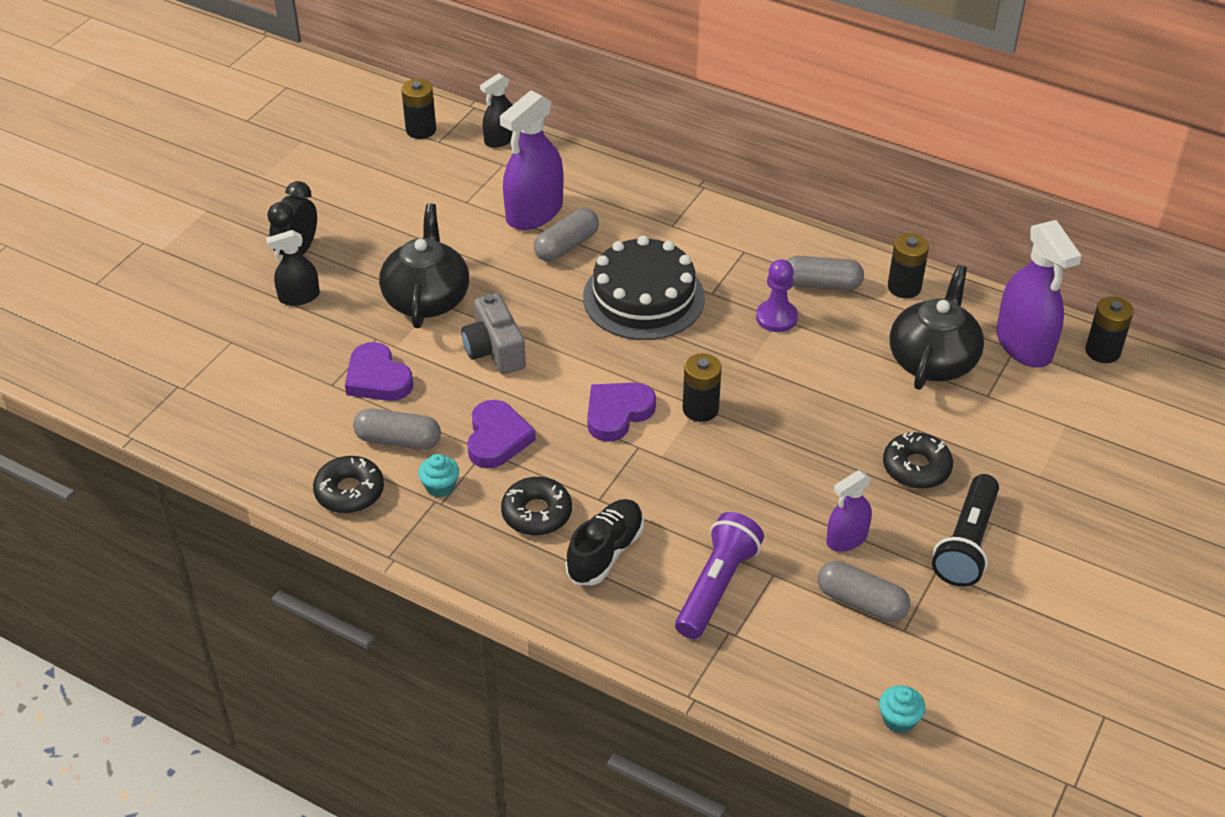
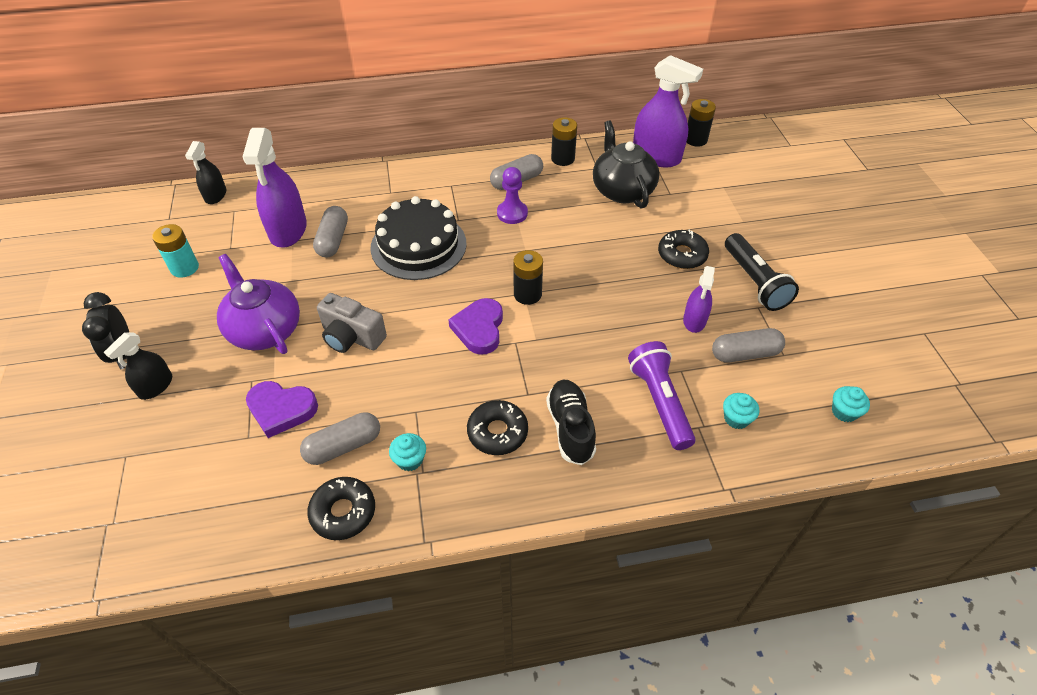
camera: 40 degrees left, 5 degrees up
(411, 200) = (184, 268): none -> turquoise battery
(421, 130) = (147, 217): black battery -> none
(427, 299) = (265, 330): black teapot -> purple teapot
(497, 438) = (416, 397): purple heart -> none
(776, 650) = (736, 418): none -> turquoise cupcake

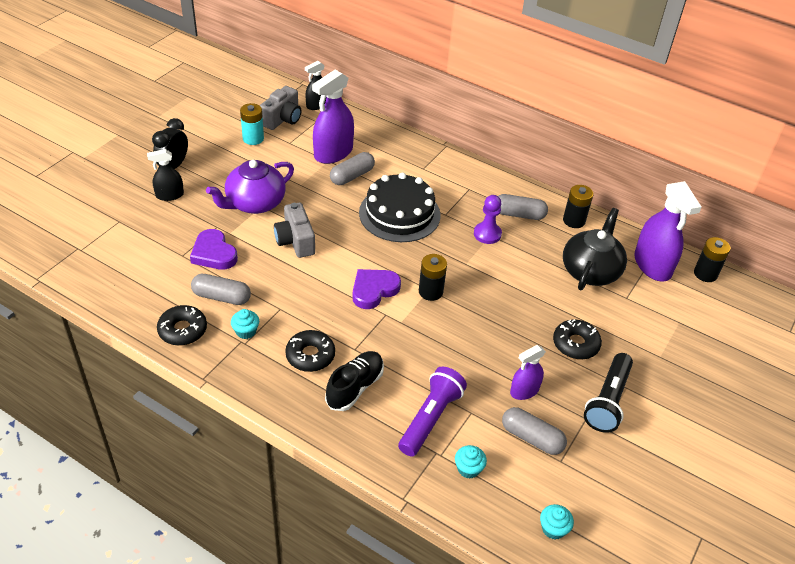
camera: 40 degrees right, 5 degrees down
(194, 230) = (282, 119): none -> grey camera
(265, 330) = (254, 203): purple teapot -> purple teapot turned 135 degrees counterclockwise

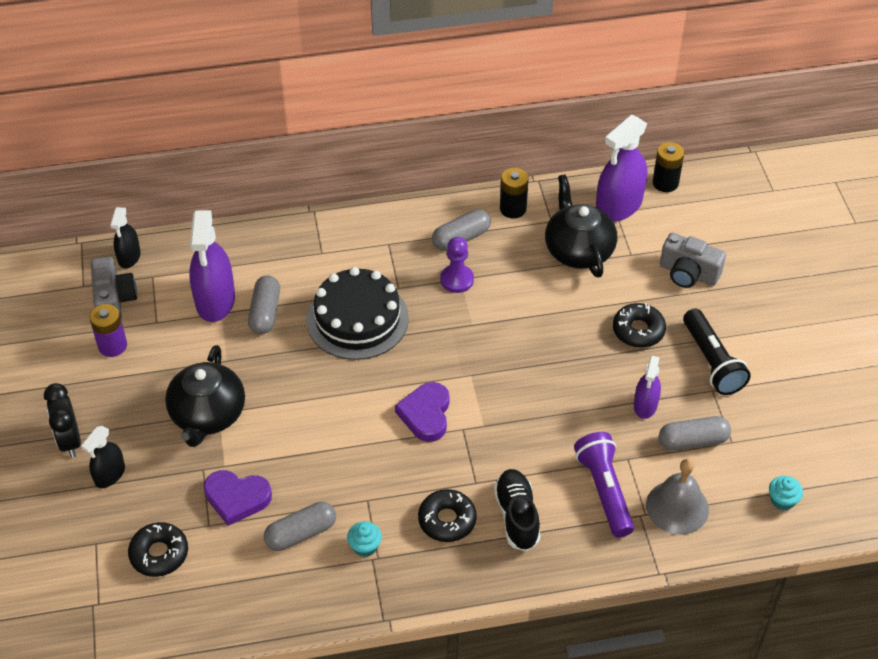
camera: 40 degrees left, 5 degrees up
(182, 330) = (307, 594): black donut -> black donut (159, 554)
(253, 139) = (112, 346): turquoise battery -> purple battery
(254, 203) = (208, 415): purple teapot -> black teapot
(295, 241) = (297, 423): grey camera -> grey camera (688, 273)
(430, 292) = (474, 376): black battery -> none
(468, 469) = (677, 507): turquoise cupcake -> grey bell
(652, 265) = (619, 206): purple spray bottle -> purple spray bottle turned 105 degrees clockwise

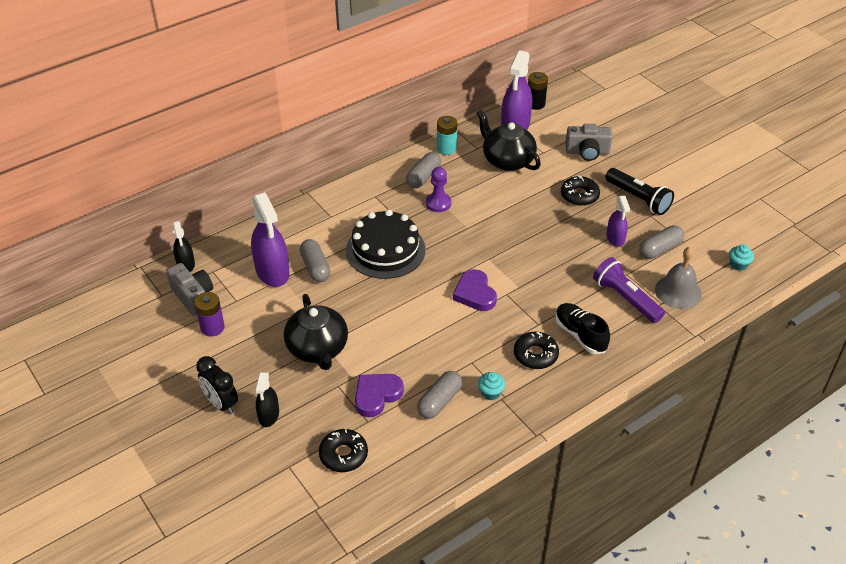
camera: 25 degrees left, 5 degrees down
(237, 498) = (376, 395): purple heart -> purple heart turned 150 degrees clockwise
(513, 209) = (446, 149): black battery -> turquoise battery

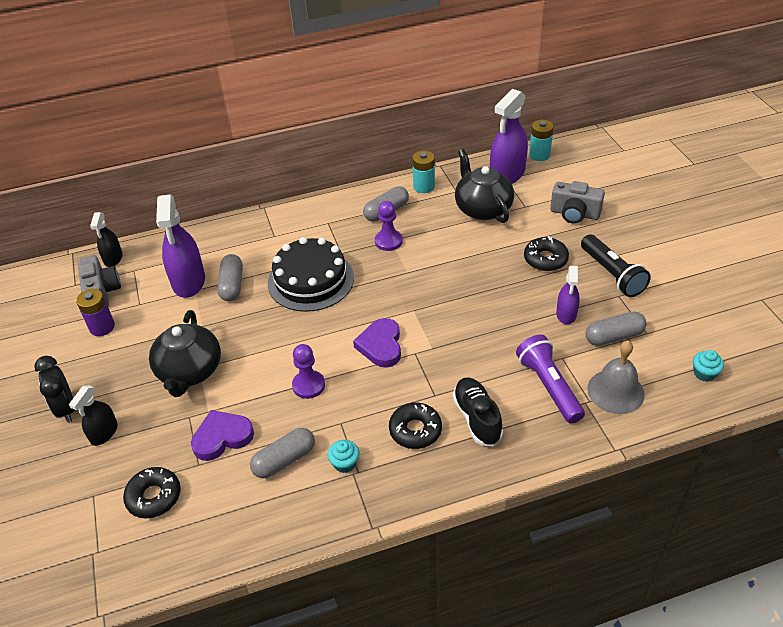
camera: 20 degrees right, 0 degrees up
(429, 338) = (308, 385): none -> purple pawn
(535, 104) = (539, 155): black battery -> turquoise battery

